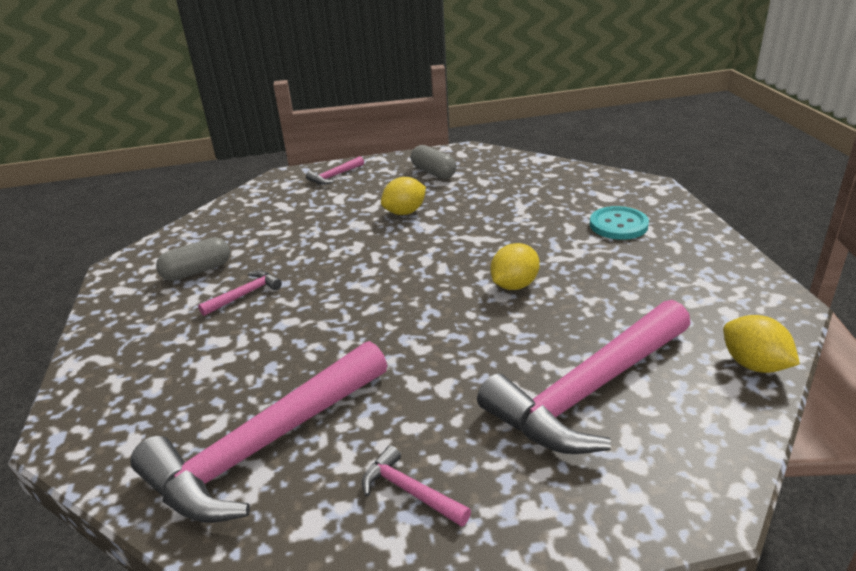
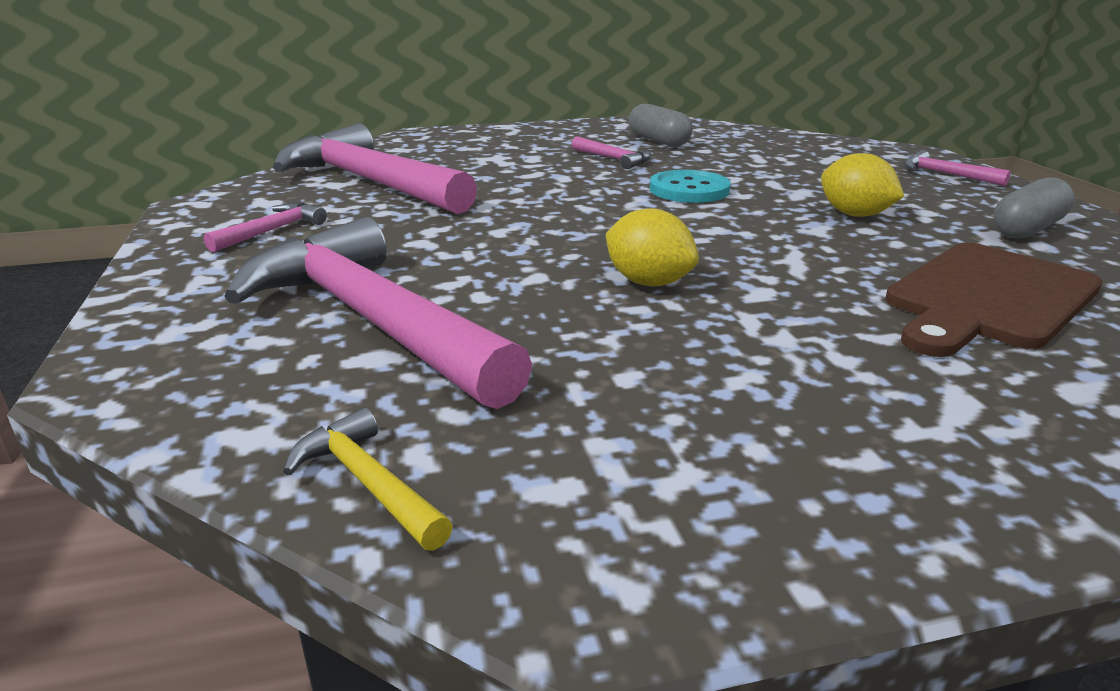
camera: 85 degrees right, 5 degrees down
(523, 197) = (987, 298): none -> brown cutting board
(618, 225) = (927, 392): turquoise button -> turquoise button (689, 190)
(754, 365) = (368, 483): yellow lemon -> yellow hammer

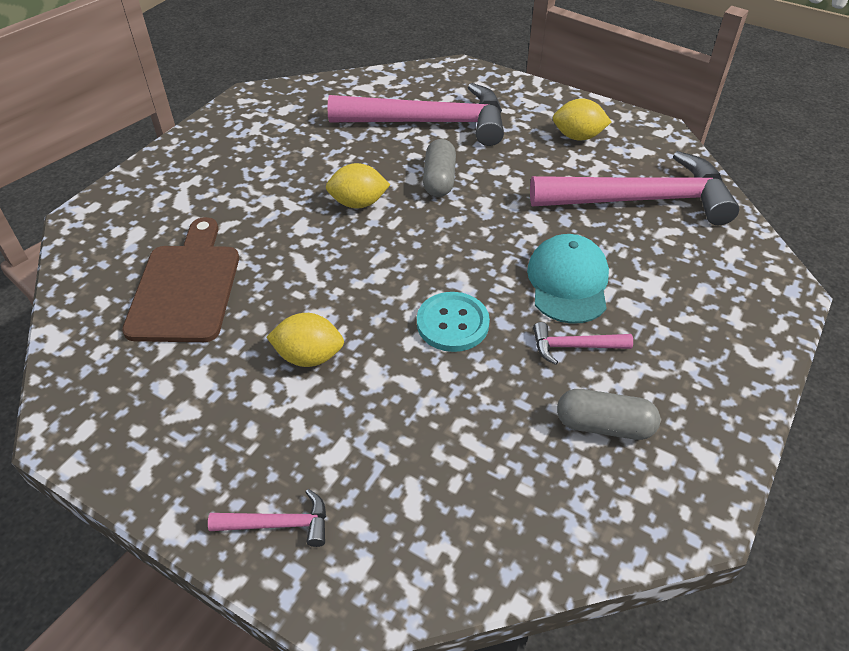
camera: 135 degrees right, 20 degrees up
(272, 231) = (578, 136): pink hammer -> yellow lemon
(368, 483) = (333, 86): yellow hammer -> none
(550, 175) = (568, 282): none -> turquoise cap
(1027, 229) = (176, 412): grey capsule -> grey capsule (439, 179)

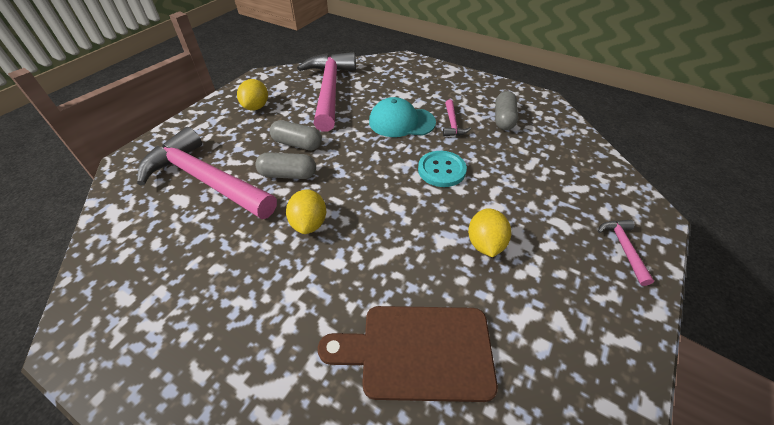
camera: 90 degrees left, 0 degrees up
(429, 123) = (206, 180): pink hammer -> pink hammer turned 60 degrees counterclockwise
(499, 181) = (297, 144): none -> grey capsule

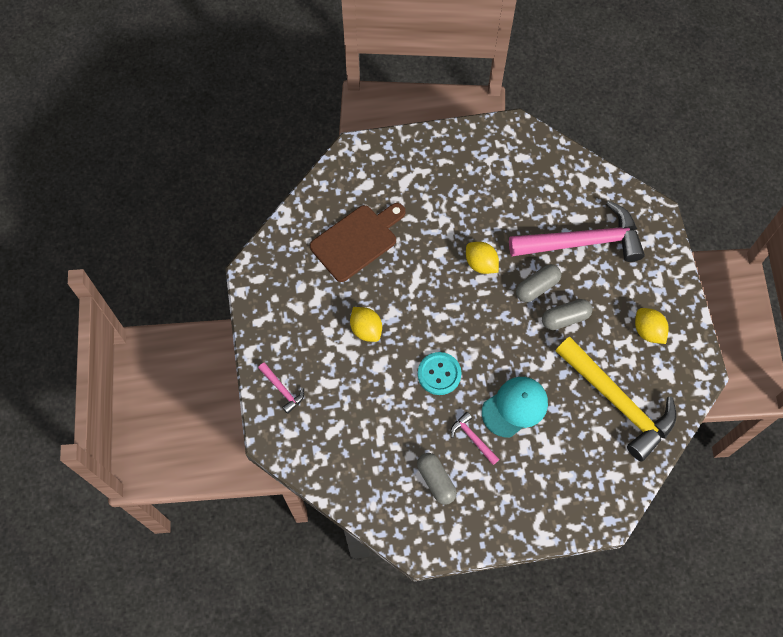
camera: 140 degrees right, 20 degrees up
(329, 90) = (617, 402): pink hammer -> yellow hammer

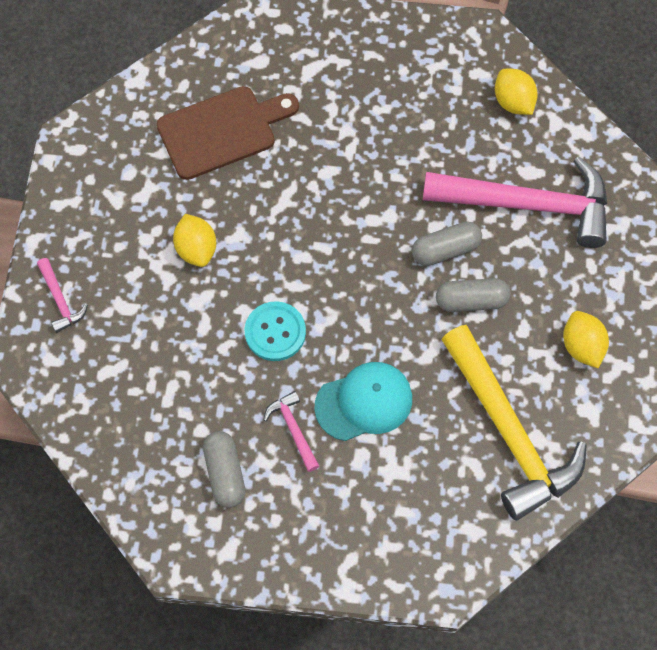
camera: 15 degrees right, 0 degrees up
(481, 264) = (378, 200): yellow lemon -> yellow lemon (513, 102)

